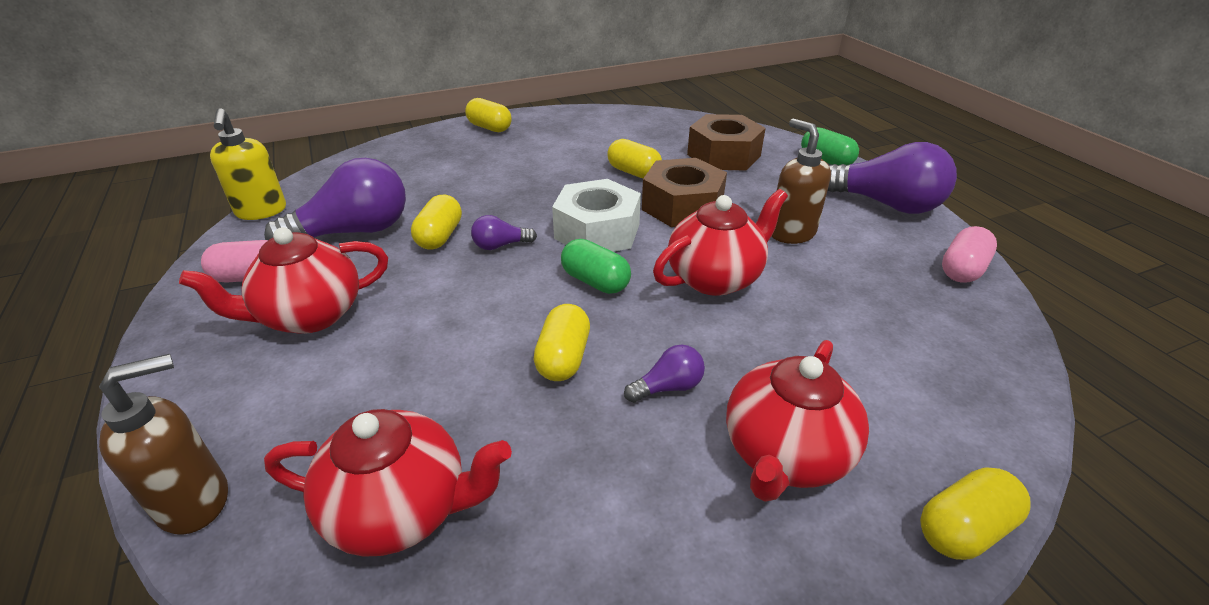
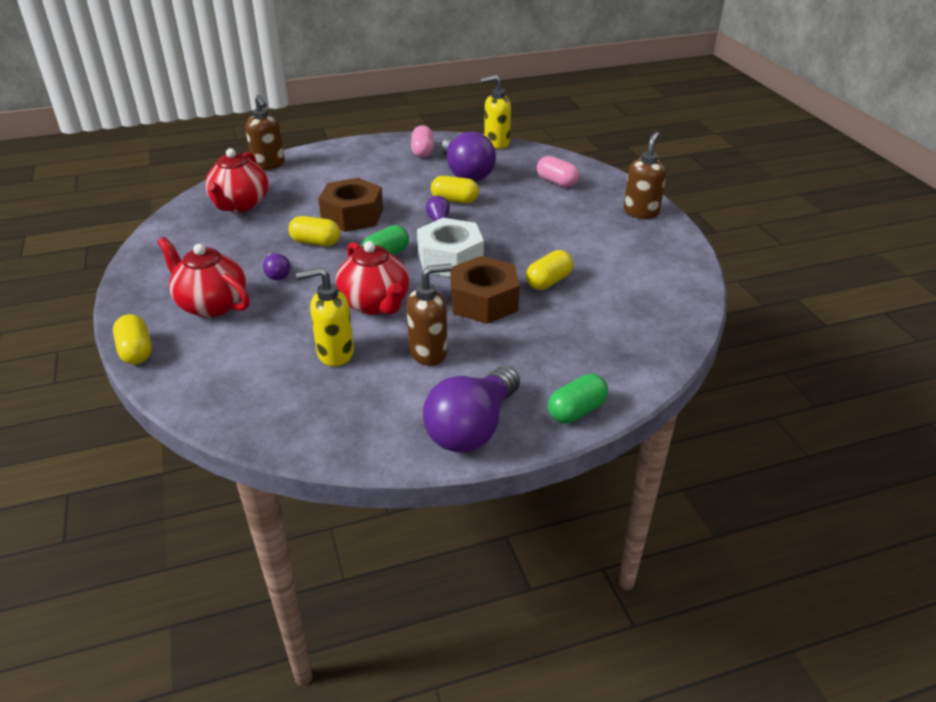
camera: 95 degrees right, 0 degrees up
(310, 316) = (381, 171): red teapot -> none
(489, 128) = (641, 212): yellow capsule -> brown soap dispenser
(723, 155) = (588, 338): brown nut -> brown nut (352, 215)
(831, 297) = (334, 353): none -> yellow soap dispenser
(962, 269) = (347, 441): pink capsule -> pink capsule (556, 182)

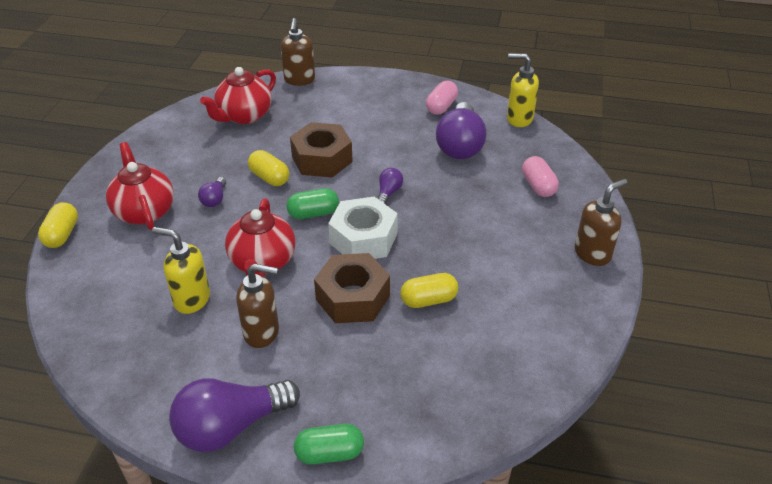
camera: 30 degrees right, 5 degrees up
(454, 200) = (423, 174): yellow capsule -> none

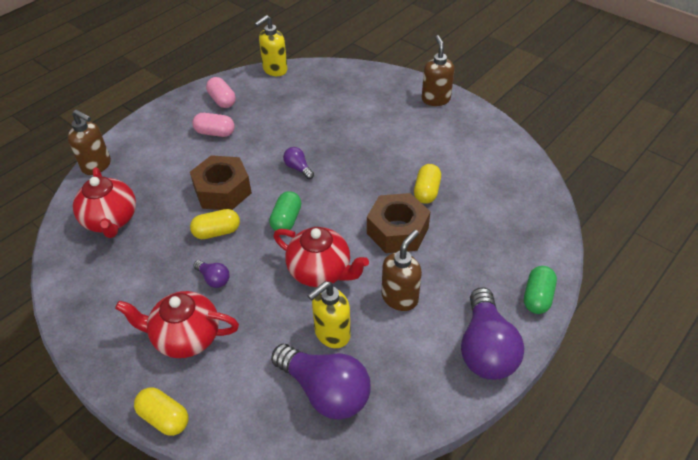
camera: 60 degrees left, 5 degrees up
(363, 238) = (339, 201): white nut -> none
(460, 145) = (277, 110): purple light bulb -> purple light bulb (325, 391)
(538, 186) = (354, 93): pink capsule -> pink capsule (215, 133)

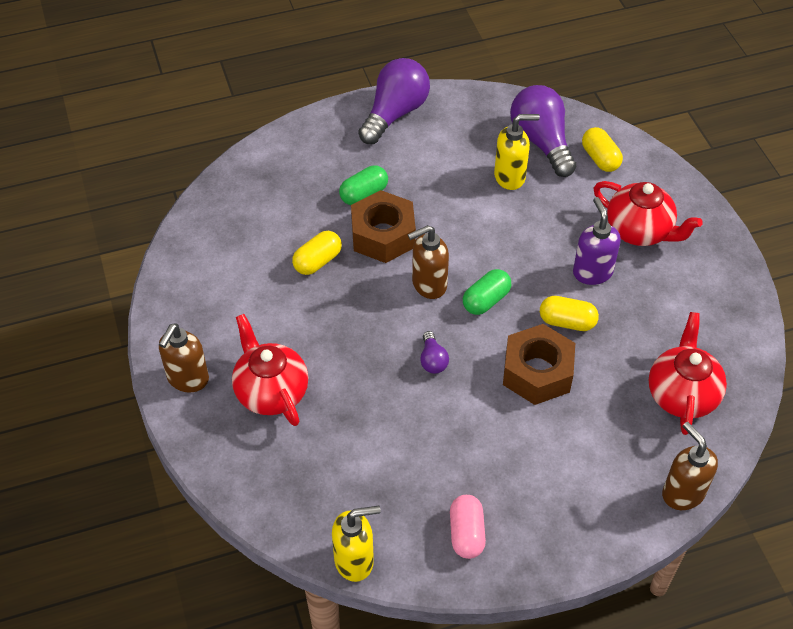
camera: 150 degrees left, 5 degrees up
(164, 418) = (678, 179): yellow capsule -> yellow capsule (600, 158)
(214, 279) = (592, 272): purple light bulb -> purple soap dispenser
(215, 133) = (505, 472): pink capsule -> none
(320, 271) = (485, 232): red teapot -> red teapot (271, 392)
(400, 298) = (431, 177): brown soap dispenser -> brown soap dispenser (428, 285)
(537, 297) = (317, 126): green capsule -> green capsule (364, 194)

